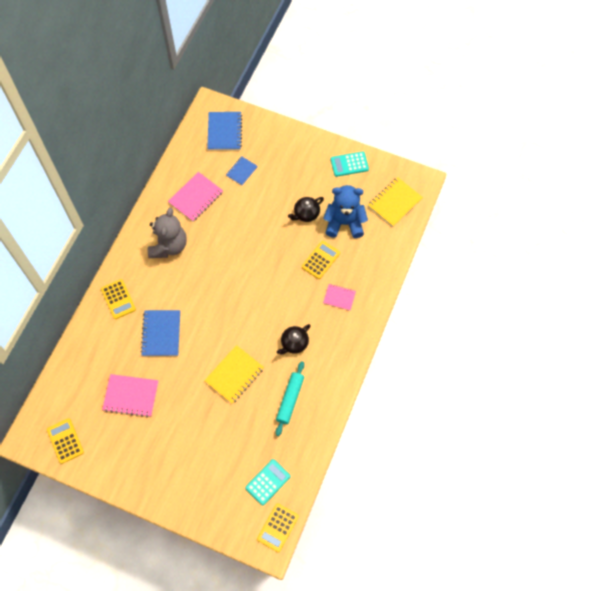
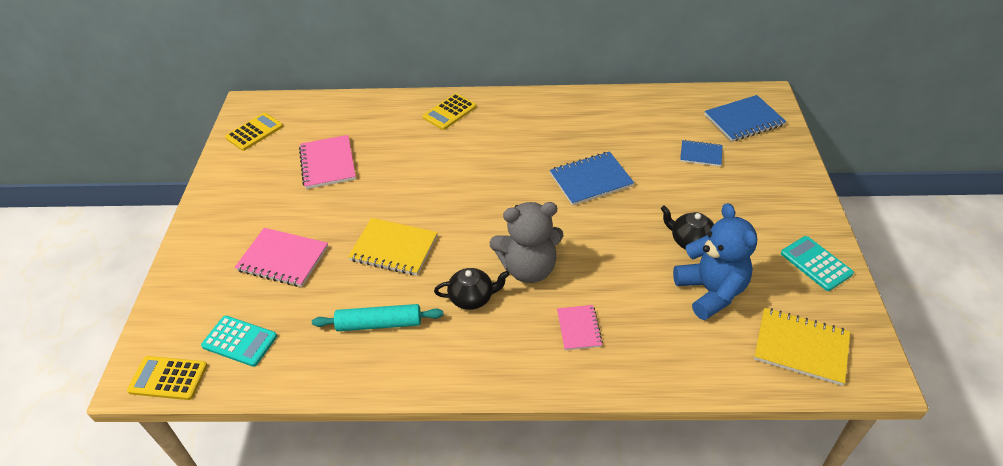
camera: 70 degrees right, 20 degrees down
(161, 333) = (422, 161): blue notebook -> blue notebook (591, 180)
(169, 246) = (545, 127): grey teddy bear -> grey teddy bear (528, 268)
(196, 197) = (628, 127): pink notebook -> pink notebook (283, 259)
(294, 343) = (472, 298): black teapot -> black teapot turned 150 degrees clockwise
(320, 260) = (627, 283): yellow calculator -> none

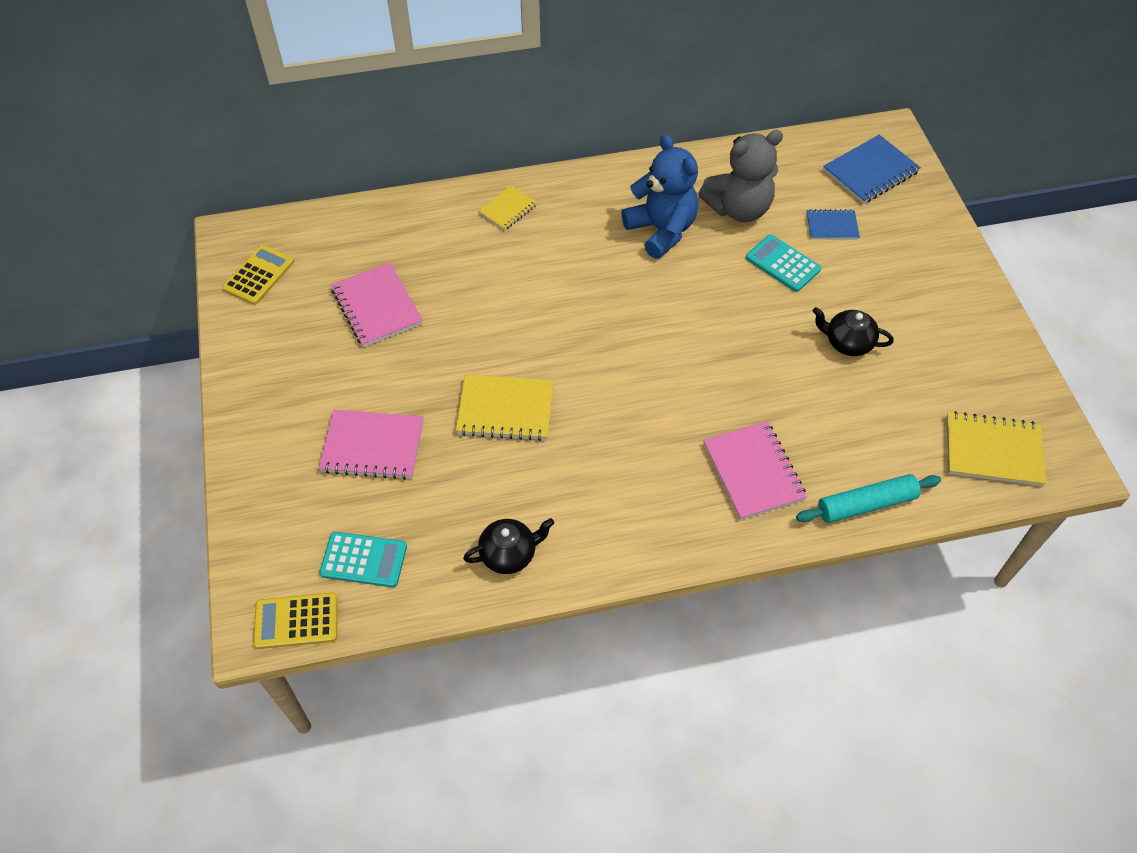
camera: 15 degrees left, 10 degrees up
(379, 324) = (523, 507): turquoise rolling pin -> turquoise rolling pin (866, 504)
(449, 112) = (508, 209): yellow calculator -> yellow notebook
(472, 298) = (621, 456): black teapot -> black teapot (509, 554)
(528, 268) = (674, 408): grey teddy bear -> grey teddy bear (738, 209)
(579, 328) = (753, 472): pink notebook -> pink notebook, size x1.66
(591, 180) = (713, 280): blue notebook -> none
(710, 291) = (885, 402): blue teddy bear -> blue teddy bear (661, 230)
(816, 263) = (989, 348): turquoise calculator -> turquoise calculator (783, 263)

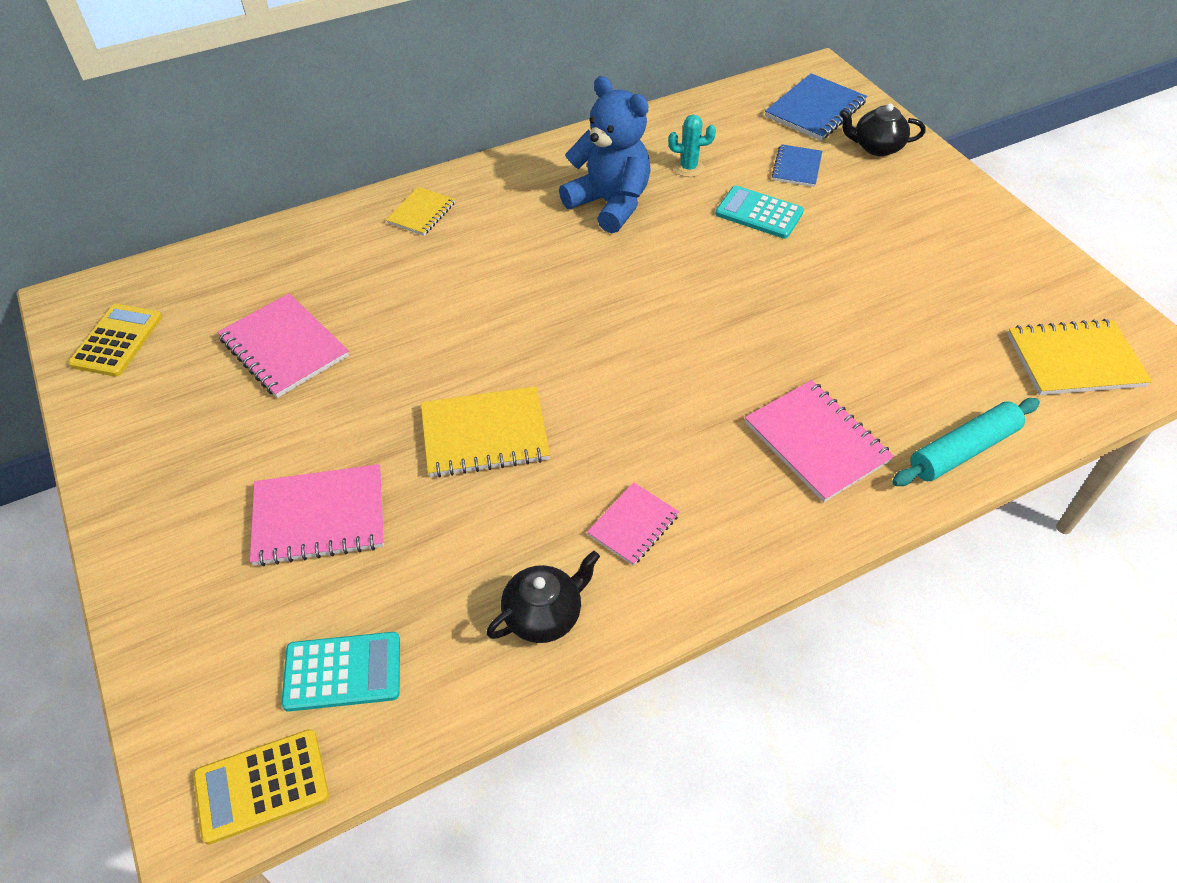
camera: 15 degrees left, 5 degrees down
(592, 504) = (633, 525): none -> pink notebook
(738, 209) = (688, 168): grey teddy bear -> turquoise cactus
(832, 226) = (797, 167): blue notebook -> blue notebook turned 60 degrees counterclockwise
(847, 342) = (864, 279): black teapot -> black teapot (876, 147)

